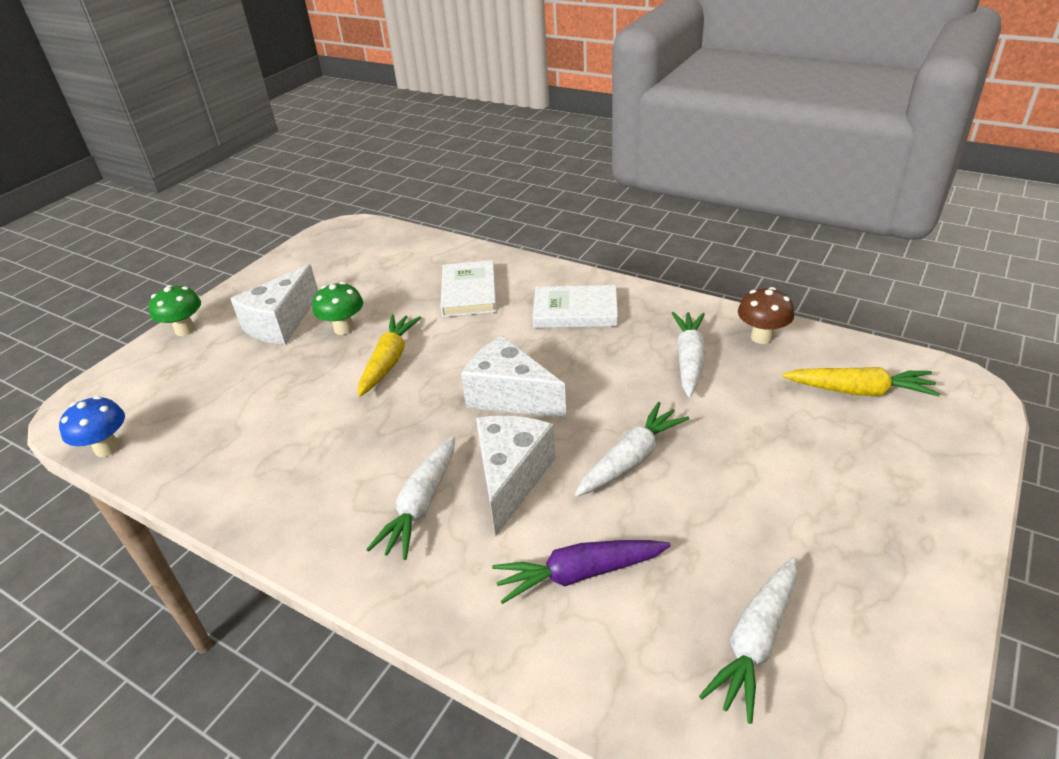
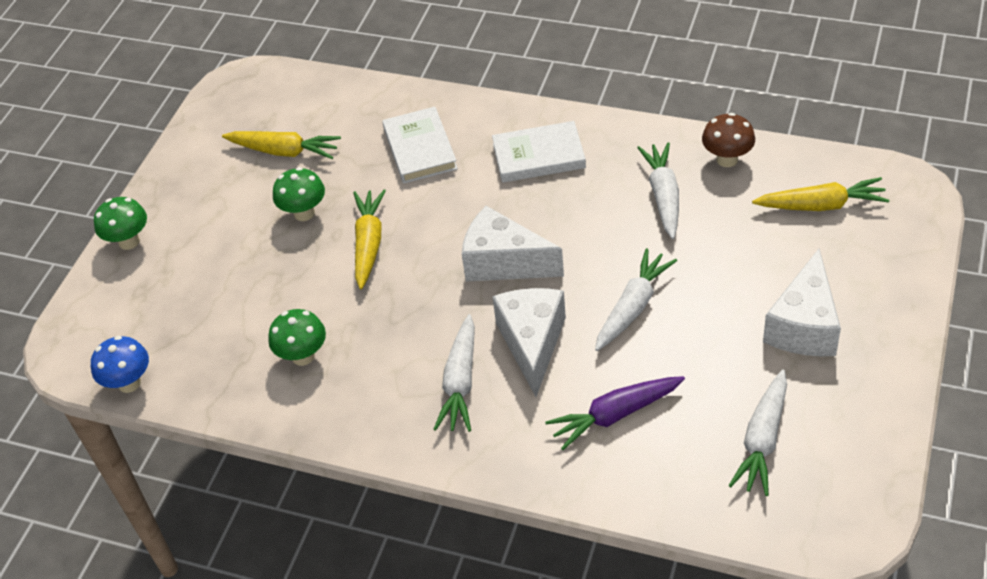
camera: 10 degrees left, 10 degrees up
(278, 451) = (303, 356): none -> green mushroom
(281, 323) = (232, 217): white cheese -> white cheese (804, 325)
(352, 280) = (284, 151): none -> yellow carrot

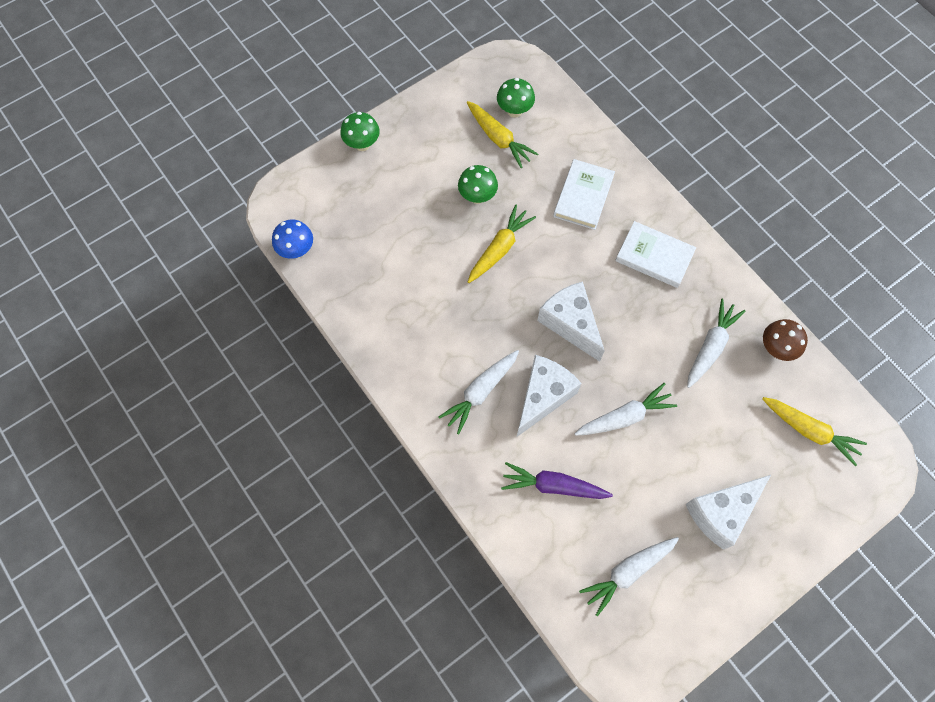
camera: 30 degrees right, 20 degrees up
(303, 356) = (404, 304): green mushroom -> green mushroom (514, 111)

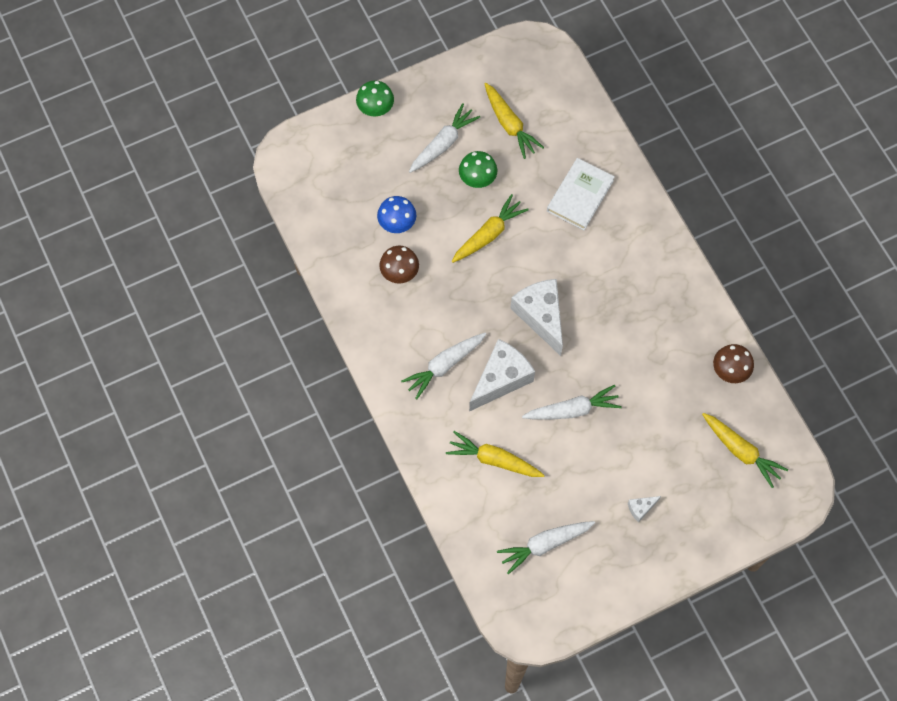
camera: 10 degrees right, 0 degrees up
(297, 250) = (296, 205): blue mushroom -> blue mushroom (397, 224)
(416, 303) = (399, 273): none -> brown mushroom
(514, 111) = (531, 98): green mushroom -> none
(553, 486) = (494, 460): purple carrot -> yellow carrot
(654, 256) = (635, 265): white book -> none
(710, 347) = (668, 359): white carrot -> white carrot (443, 144)
(721, 512) = (641, 508): white cheese -> white cheese, size x0.44

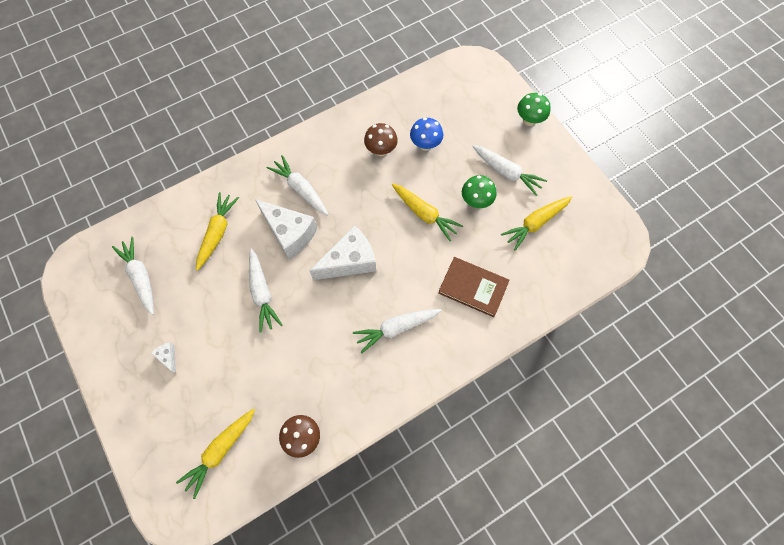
camera: 85 degrees right, 0 degrees up
(580, 196) = (473, 288): white book -> brown book
(620, 274) = (396, 328): none -> white carrot

